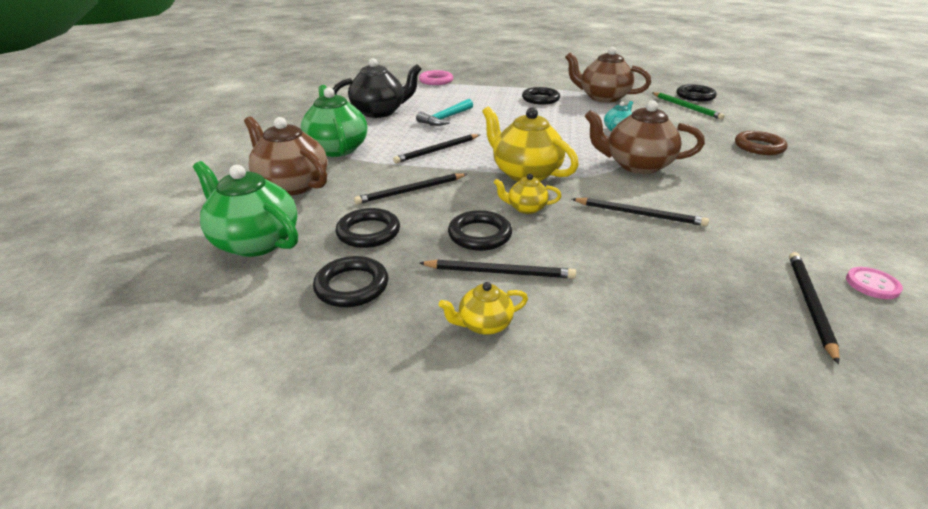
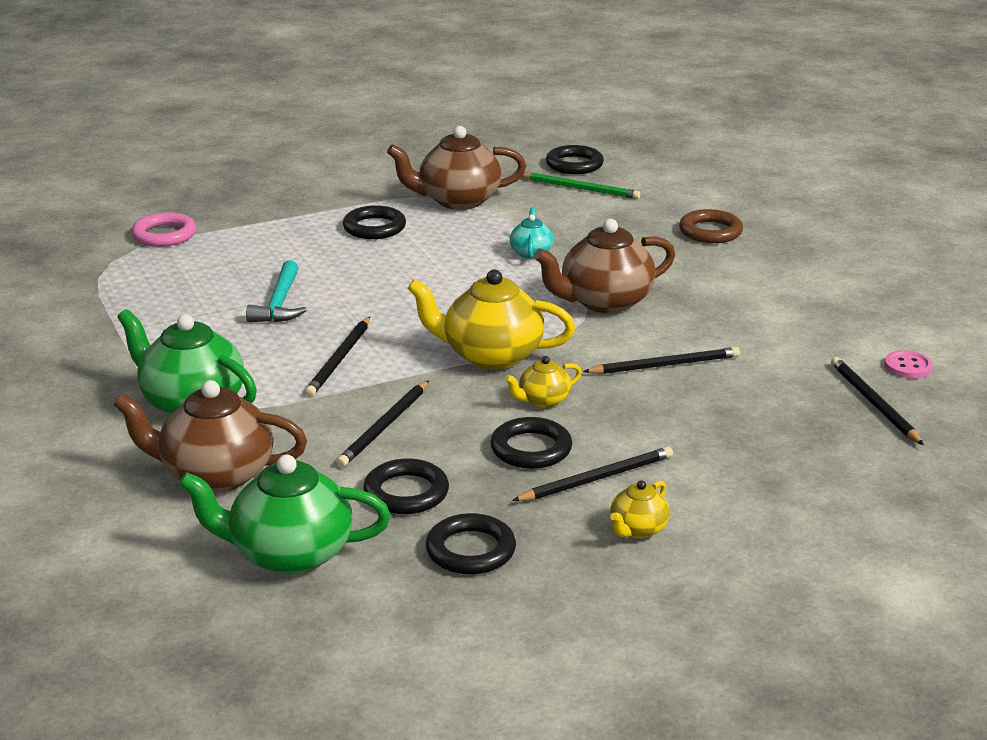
camera: 35 degrees left, 5 degrees down
(379, 112) = (160, 323): black teapot -> none

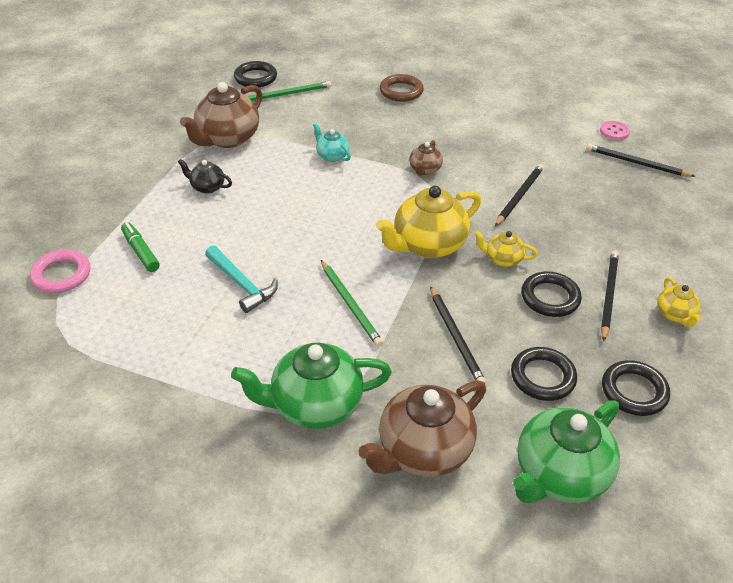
camera: 45 degrees left, 15 degrees up
(244, 247) = (141, 251): none -> green marker
(339, 359) = (350, 304): black pencil -> green pencil
(374, 228) = (207, 187): black ring -> black teapot
(543, 400) = (503, 259): yellow teapot -> yellow teapot turned 90 degrees clockwise
(604, 302) = (425, 169): brown teapot -> brown teapot, size x0.50

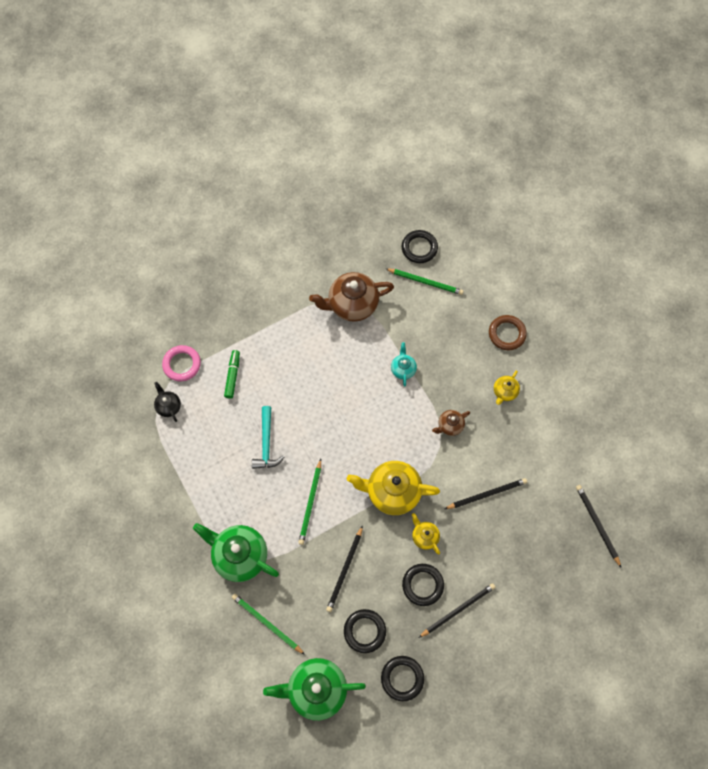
camera: 40 degrees right, 25 degrees up
(207, 187) = (306, 345): black teapot -> black teapot (168, 406)
(423, 450) = (267, 623): brown teapot -> green pencil
(614, 131) = (616, 484): pink button -> none
(675, 314) = (480, 653): yellow teapot -> yellow teapot (504, 392)

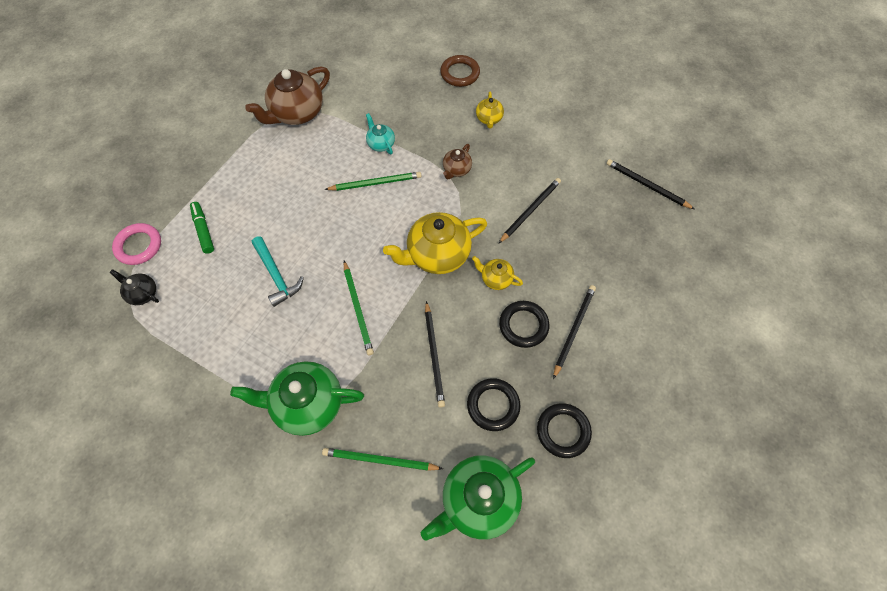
camera: 30 degrees left, 5 degrees down
(419, 248) = (335, 43): black ring -> none
(425, 282) = (358, 66): green pencil -> green pencil (375, 183)

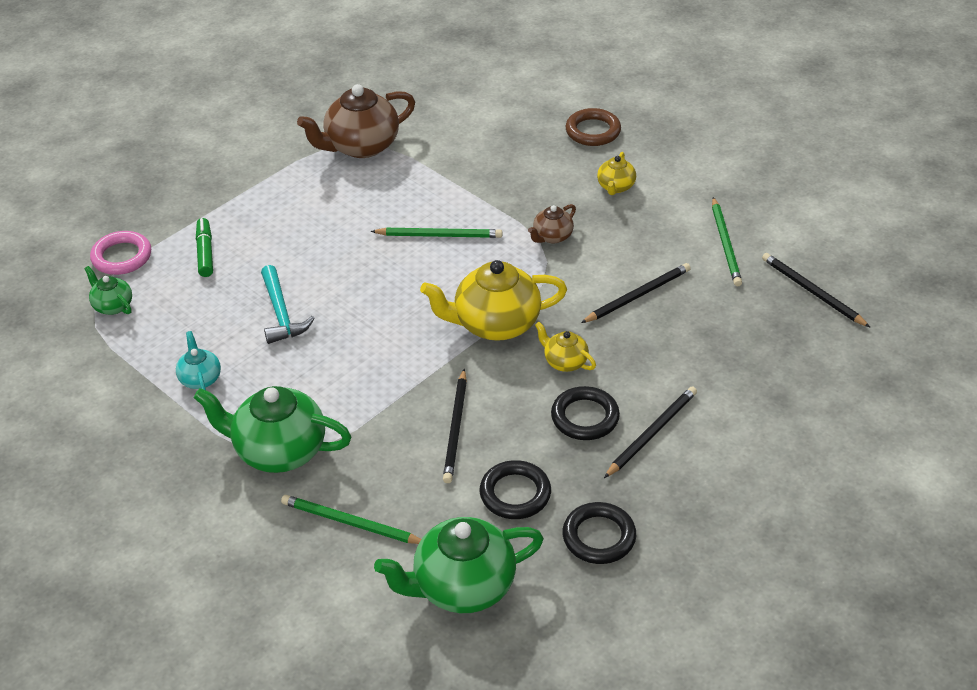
camera: 15 degrees right, 20 degrees down
(143, 293) = (112, 306): black teapot -> green teapot
(358, 309) = (373, 364): green pencil -> green pencil (725, 244)
(381, 144) = (460, 194): turquoise teapot -> turquoise teapot (200, 379)

